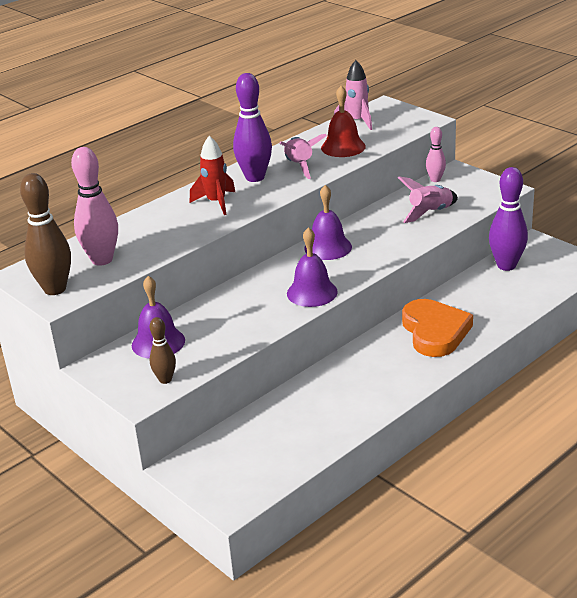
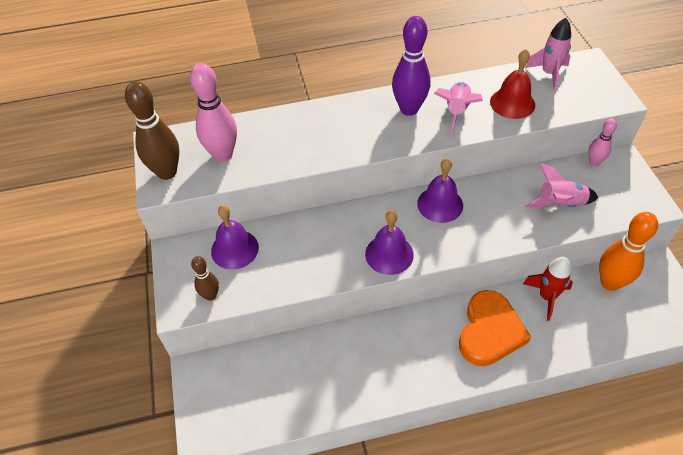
camera: 30 degrees right, 20 degrees up
(216, 203) = (356, 127): red rocket -> red rocket (547, 297)
(506, 265) = (610, 282): purple bowling pin -> orange bowling pin

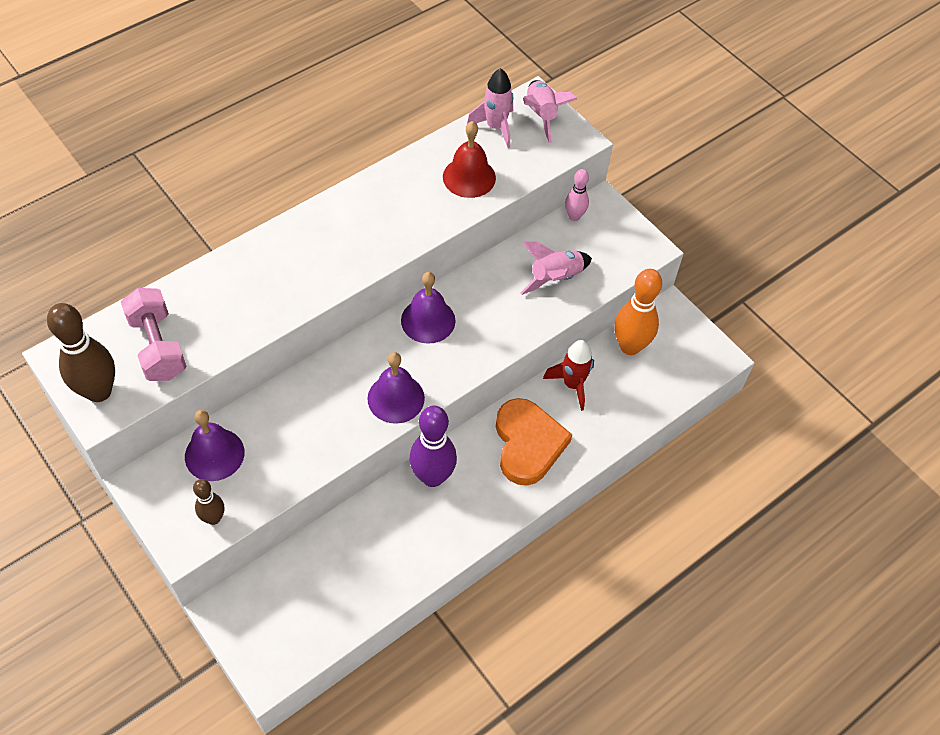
camera: 30 degrees left, 5 degrees up
(223, 154) = (158, 346): pink bowling pin -> pink dumbbell
(409, 109) = (356, 219): purple bowling pin -> purple bowling pin (432, 477)
(456, 111) = (411, 206): pink rocket -> pink rocket (541, 115)

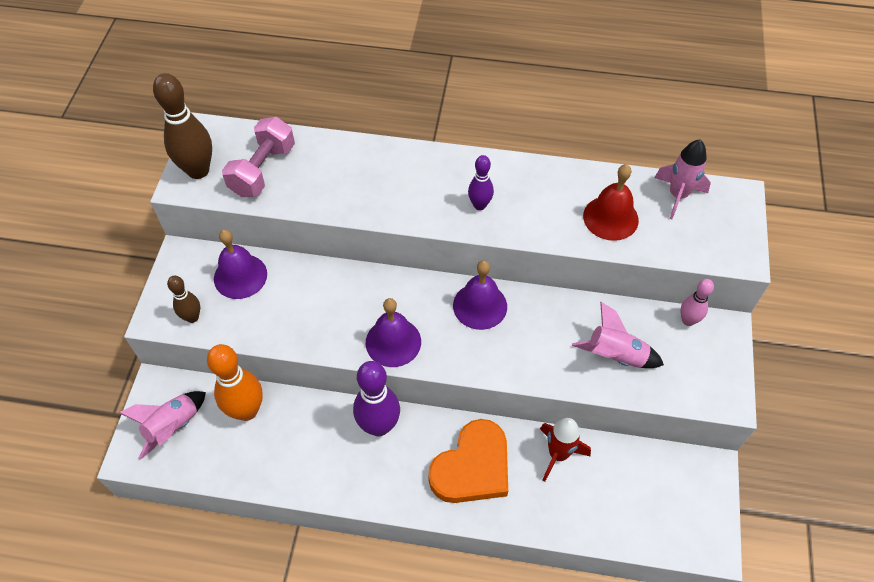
camera: 50 degrees right, 0 degrees up
(367, 239) = (479, 205): none -> purple bowling pin
(541, 115) = (729, 214): pink rocket -> pink rocket (173, 427)
(630, 346) = (640, 467): orange bowling pin -> orange bowling pin (246, 410)

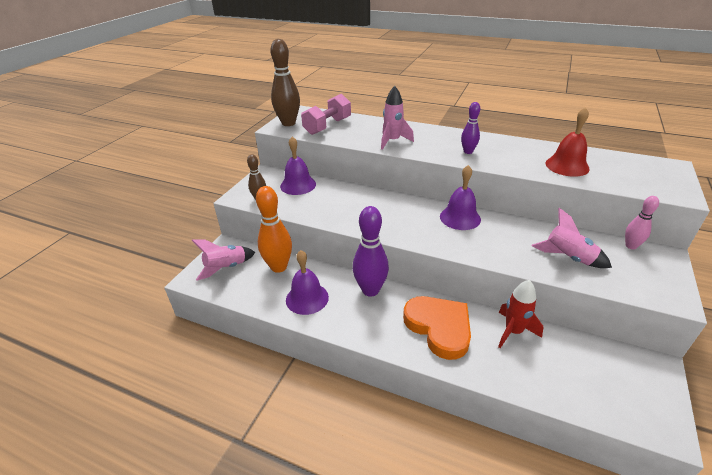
camera: 15 degrees right, 20 degrees down
(393, 342) = (392, 227): purple bell -> purple bell (307, 298)
(472, 467) = (439, 327): orange heart -> orange heart turned 90 degrees counterclockwise
(677, 196) = (620, 161): pink rocket -> pink rocket (392, 141)

